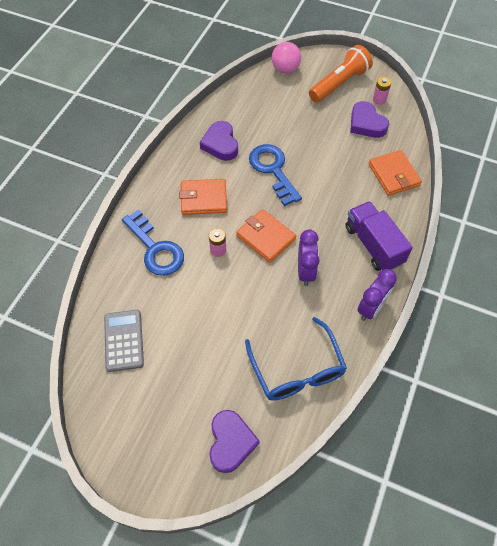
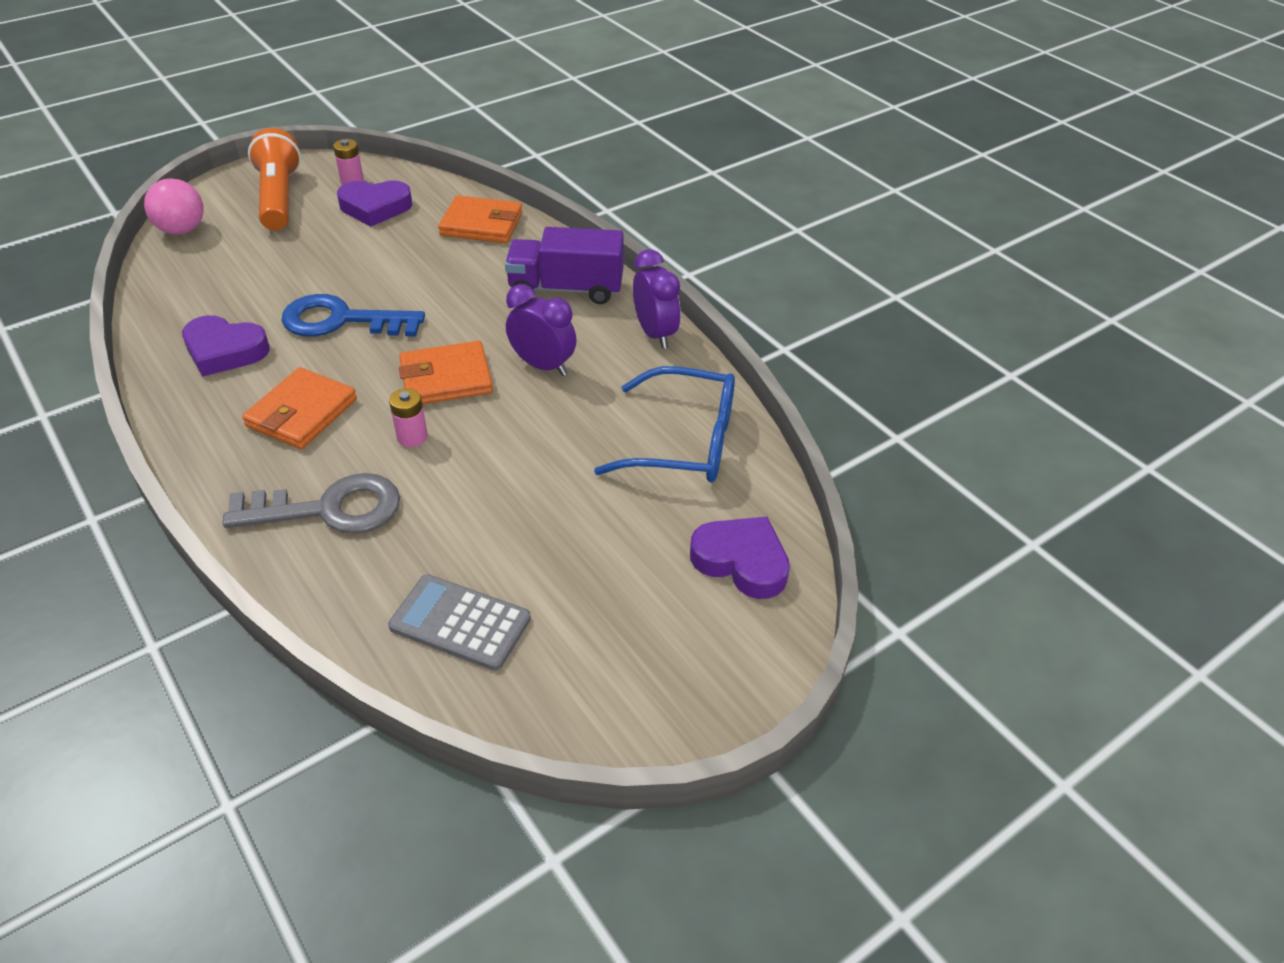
camera: 60 degrees left, 15 degrees down
(155, 248) = (328, 509): blue key -> grey key

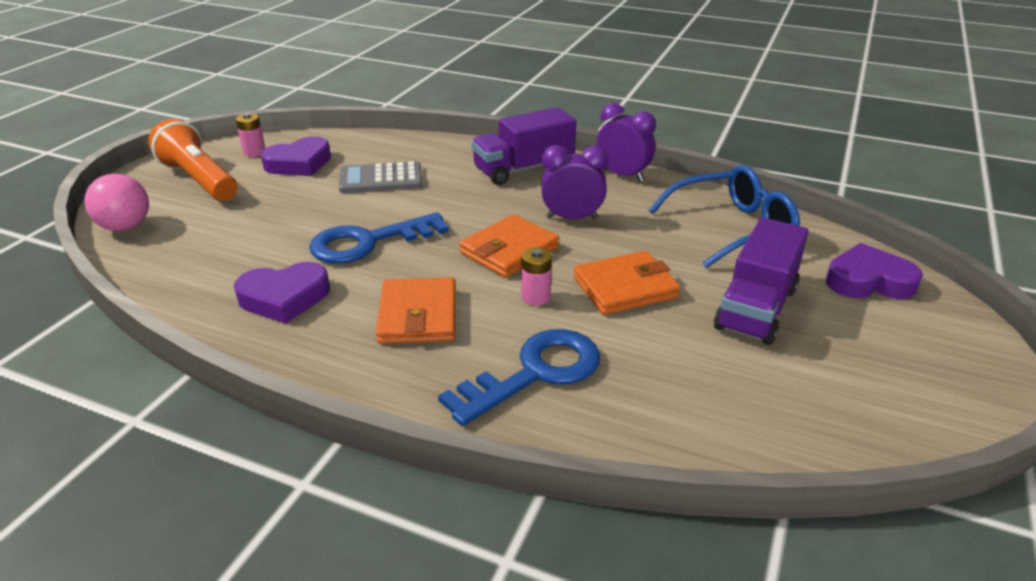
camera: 30 degrees left, 10 degrees down
(328, 509) = (535, 373): grey key -> blue key
(460, 623) = (750, 404): grey calculator -> grey calculator (381, 179)
(481, 224) = (404, 150): orange wallet -> orange wallet (625, 287)
(588, 538) = (756, 308): none -> purple truck

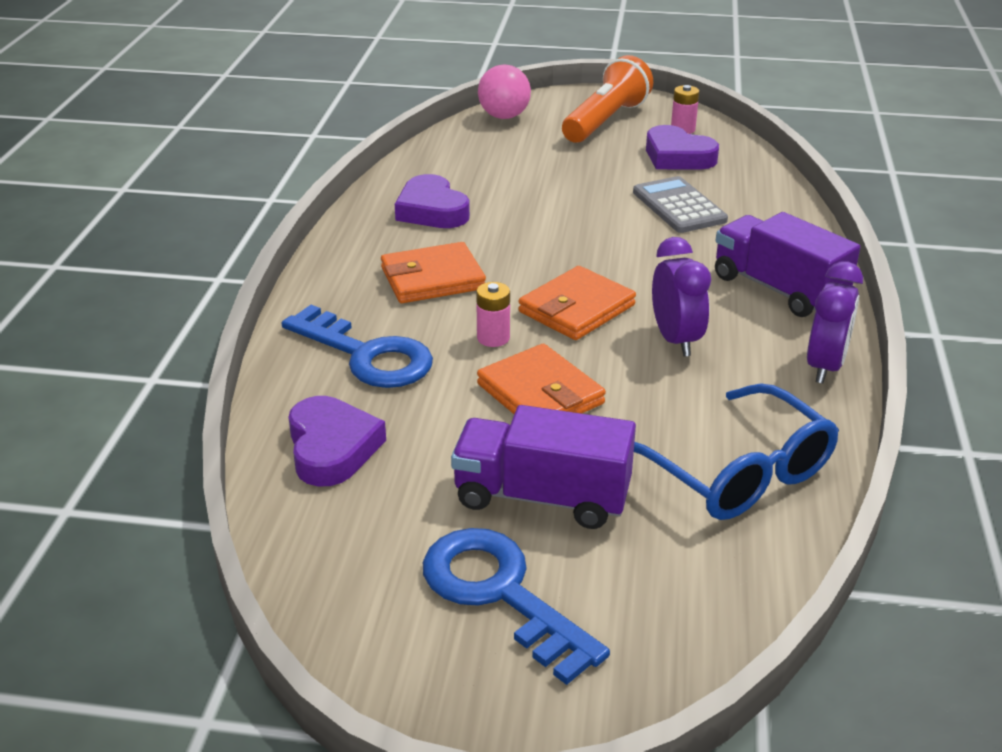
camera: 75 degrees right, 0 degrees up
(368, 242) = (545, 228): blue key -> blue key (501, 594)
(509, 250) = (576, 308): orange wallet -> orange wallet turned 75 degrees counterclockwise
(868, 281) = (663, 607): purple heart -> purple heart (332, 448)

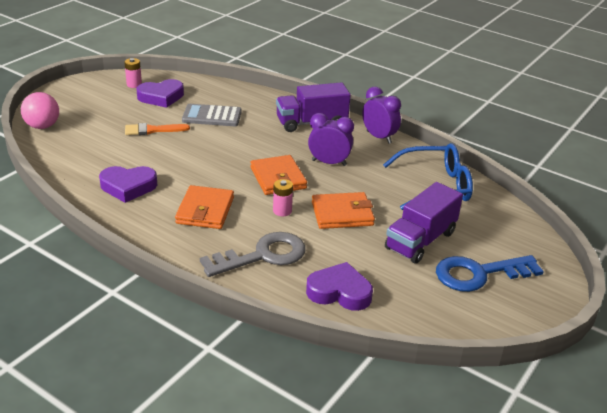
camera: 65 degrees left, 0 degrees up
(366, 355) = (262, 256): blue key -> grey key
(584, 180) = (152, 130): none -> orange brush
(606, 121) = (94, 100): orange flashlight -> none

